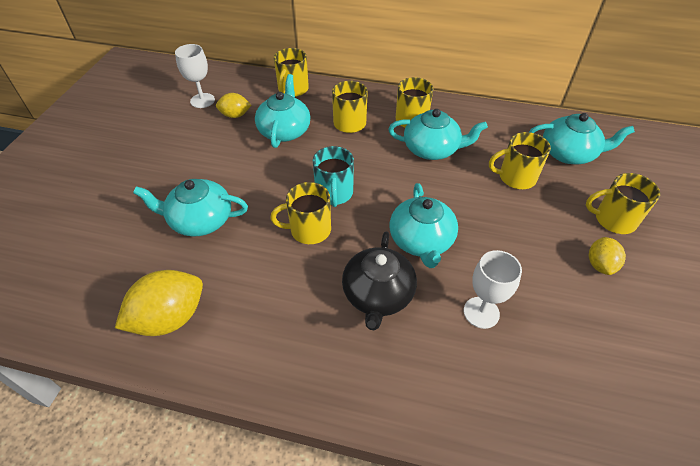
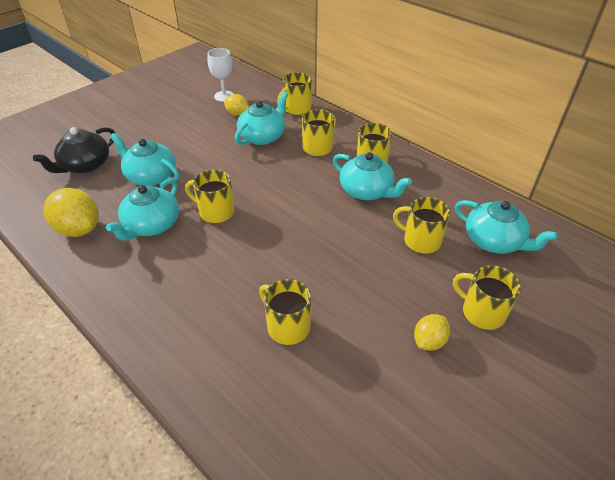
camera: 30 degrees right, 5 degrees down
(170, 318) = (79, 229): yellow lemon -> yellow lemon turned 45 degrees clockwise
(334, 193) = (257, 194): turquoise mug -> none
(378, 295) = (222, 277): black teapot -> black teapot (85, 165)
(421, 241) = (291, 254): turquoise teapot -> turquoise teapot (151, 225)
(481, 312) = (287, 326): white goblet -> yellow mug

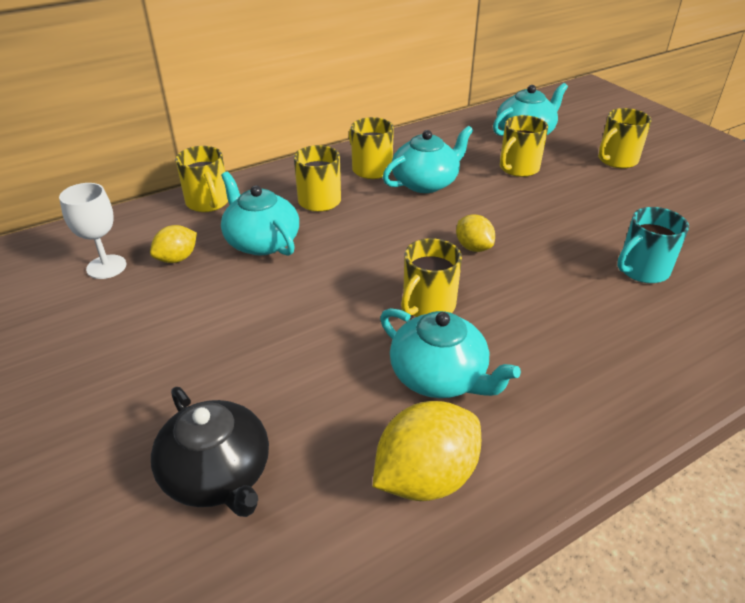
camera: 75 degrees left, 5 degrees down
(150, 176) = (304, 373): turquoise teapot -> none
(287, 326) = (642, 270): yellow mug -> turquoise mug
(429, 341) = (653, 192): yellow lemon -> yellow lemon (473, 247)

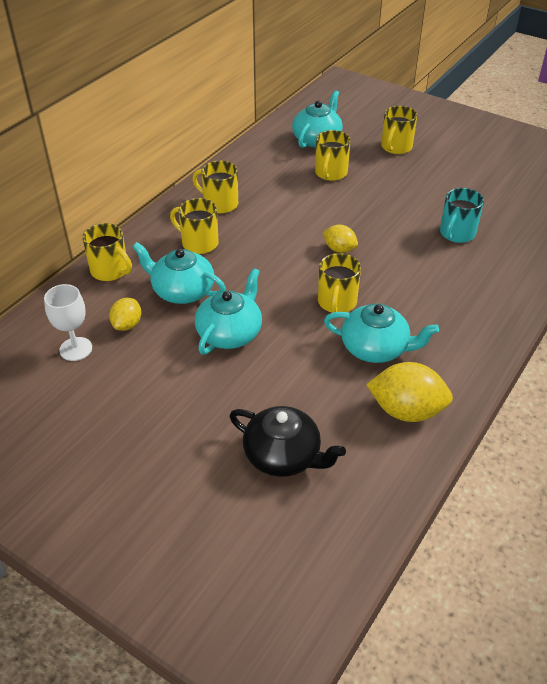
camera: 25 degrees left, 5 degrees up
(425, 477) = (406, 410): yellow lemon -> yellow lemon turned 75 degrees clockwise
(426, 182) = (270, 204): turquoise teapot -> turquoise teapot (230, 333)

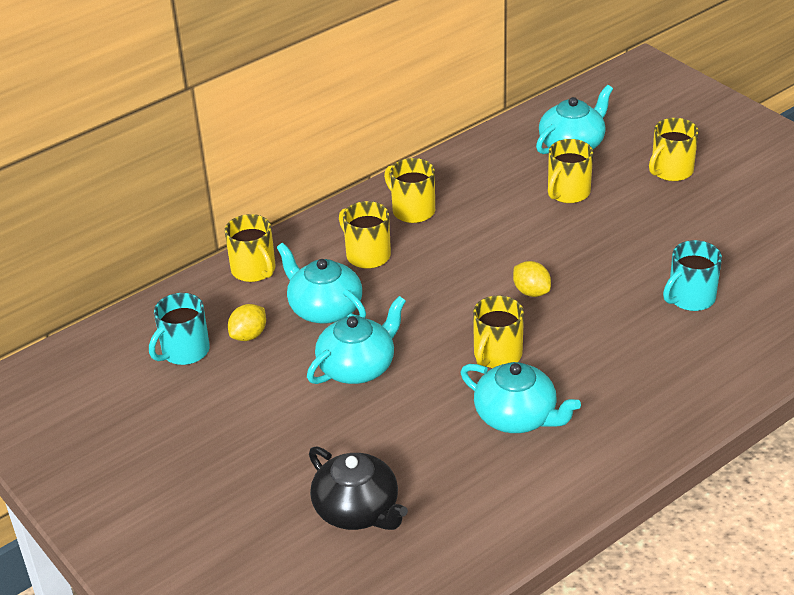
camera: 20 degrees right, 5 degrees down
(76, 349) = (184, 351): white goblet -> turquoise mug
(406, 410) = (517, 492): yellow lemon -> none

